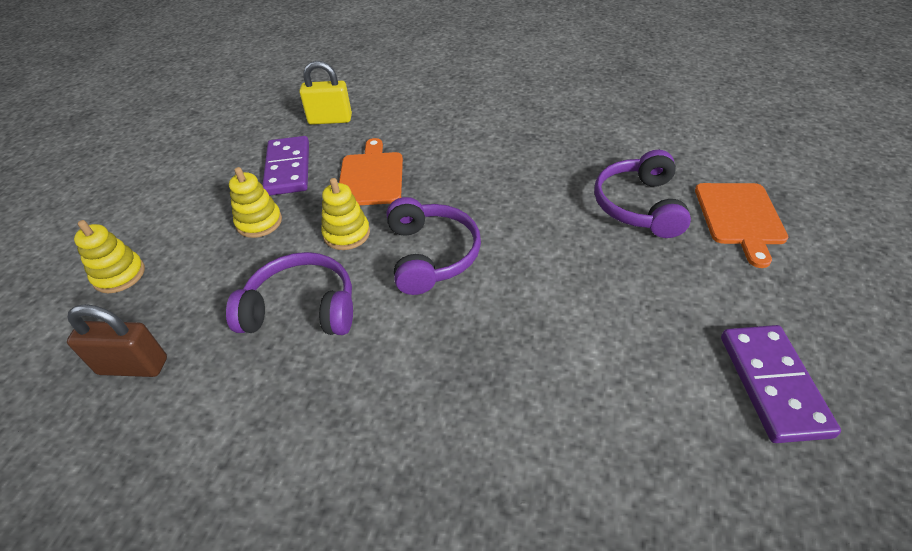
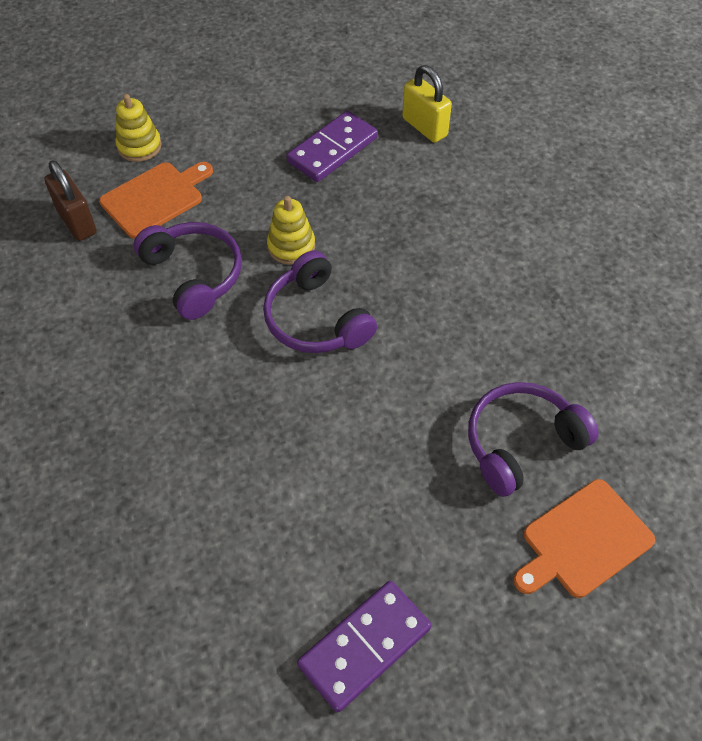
camera: 50 degrees right, 10 degrees up
(259, 222) = (255, 181): yellow stacking toy -> none
(371, 176) = (375, 212): orange cutting board -> orange cutting board (155, 198)
(431, 255) = (316, 319): purple headphones -> purple headphones turned 105 degrees clockwise

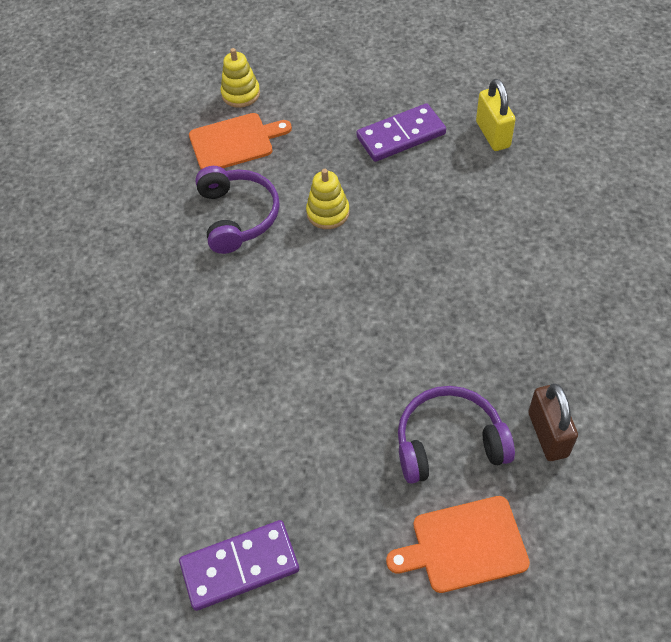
camera: 25 degrees right, 0 degrees up
(77, 222) = (165, 146): brown padlock -> brown padlock (548, 434)
(316, 319) = (321, 282): purple headphones -> none

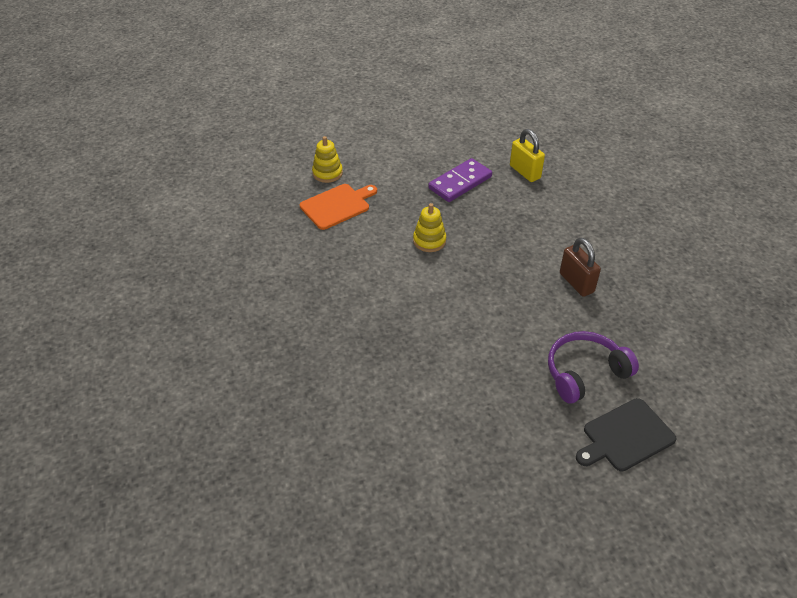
camera: 20 degrees left, 10 degrees down
(238, 216) = (362, 254): purple headphones -> none
(240, 566) = (471, 489): purple domino -> none
(464, 545) = (625, 436): orange cutting board -> black cutting board
(548, 434) = (649, 353): brown padlock -> brown padlock (576, 283)

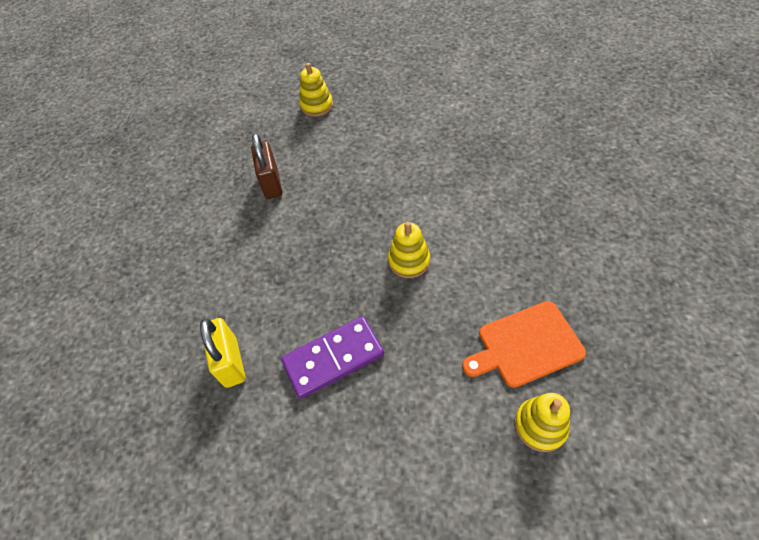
camera: 160 degrees left, 10 degrees up
(584, 373) = (317, 105): purple headphones -> yellow stacking toy
(625, 436) = (315, 64): black cutting board -> none

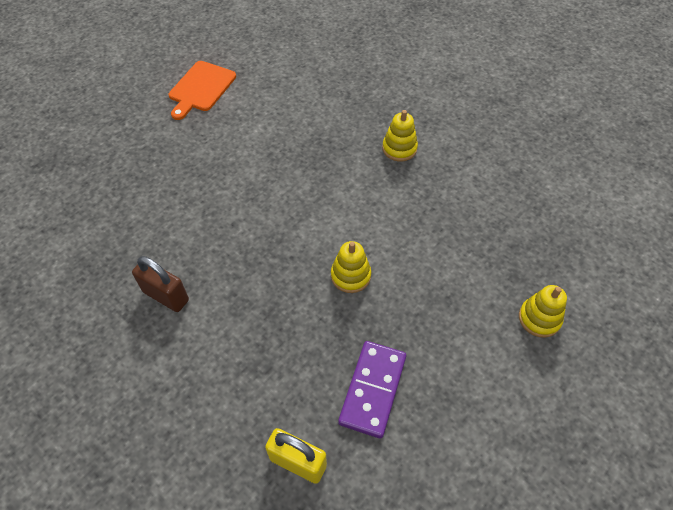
camera: 50 degrees left, 0 degrees up
(317, 105) = (132, 200): yellow stacking toy -> yellow stacking toy (399, 148)
(525, 345) = (483, 275): orange cutting board -> orange cutting board (201, 88)

